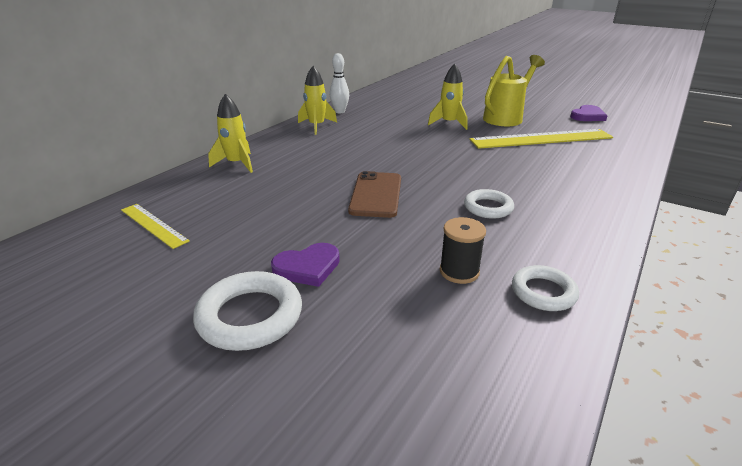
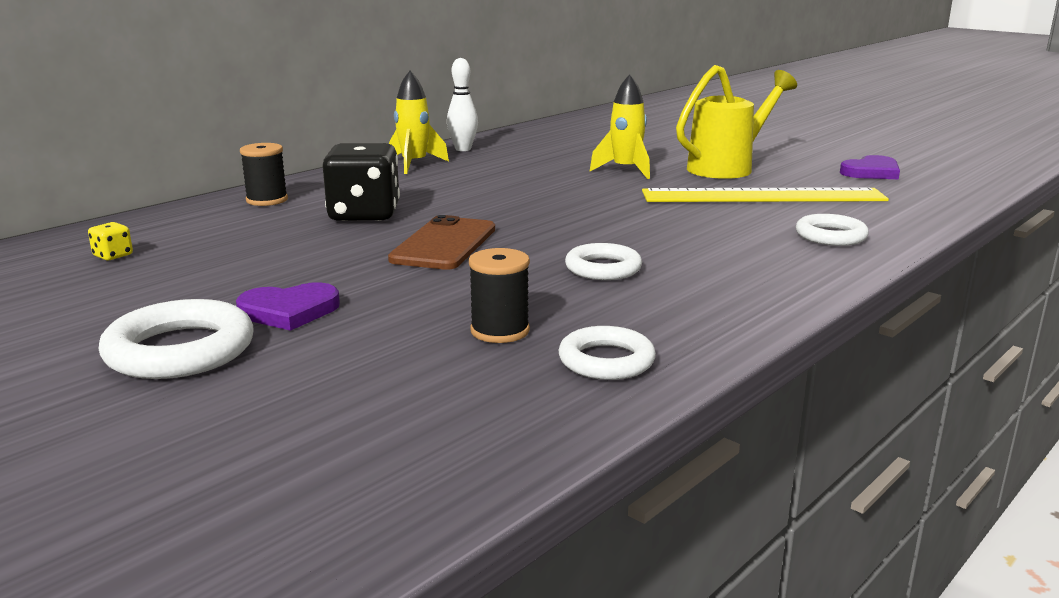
camera: 10 degrees right, 10 degrees down
(154, 225) = (113, 256): yellow ruler -> yellow dice
(237, 164) = (267, 200): yellow rocket -> black spool
(309, 172) = (364, 214): none -> black dice
(601, 169) = (830, 236): none -> white ring

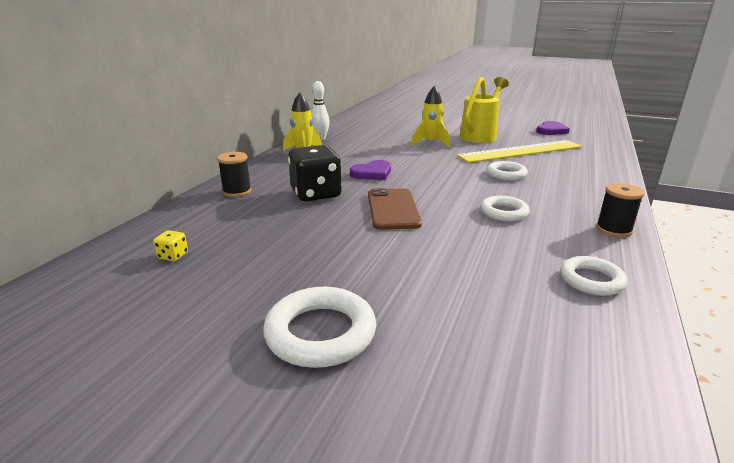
camera: 20 degrees left, 5 degrees up
(289, 311) = (358, 281): purple heart -> purple heart (372, 173)
(500, 331) = (506, 270): black spool -> black spool (613, 230)
(830, 236) = (585, 172): white ring -> white ring (506, 174)

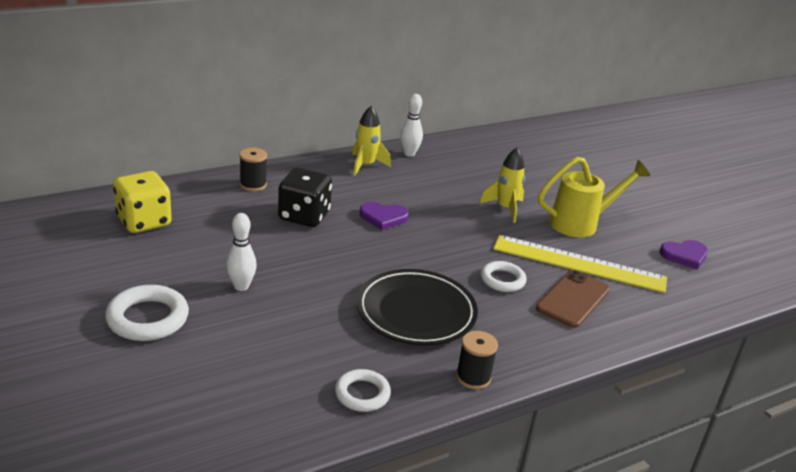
camera: 35 degrees right, 5 degrees up
(173, 256) = (144, 221): yellow dice -> yellow dice, size x2.46
(357, 259) = (241, 286): none -> white bowling pin
(393, 209) = (335, 261): brown phone -> brown phone (573, 299)
(504, 212) = (416, 312): white ring -> black plate

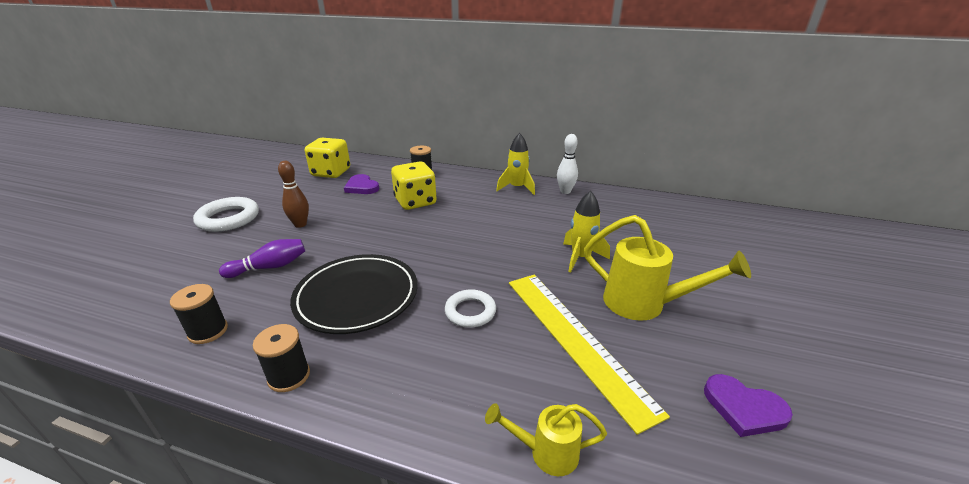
camera: 50 degrees right, 0 degrees up
(241, 286) = (300, 224): white bowling pin -> brown bowling pin
(301, 332) = (270, 267): none -> purple bowling pin
(304, 216) = (415, 202): black dice -> yellow dice
(362, 394) = (208, 331): white ring -> black spool
(383, 217) = (464, 223): purple heart -> purple heart (362, 187)
(573, 299) = (506, 369): brown phone -> none
(645, 324) = (545, 452): none -> yellow watering can

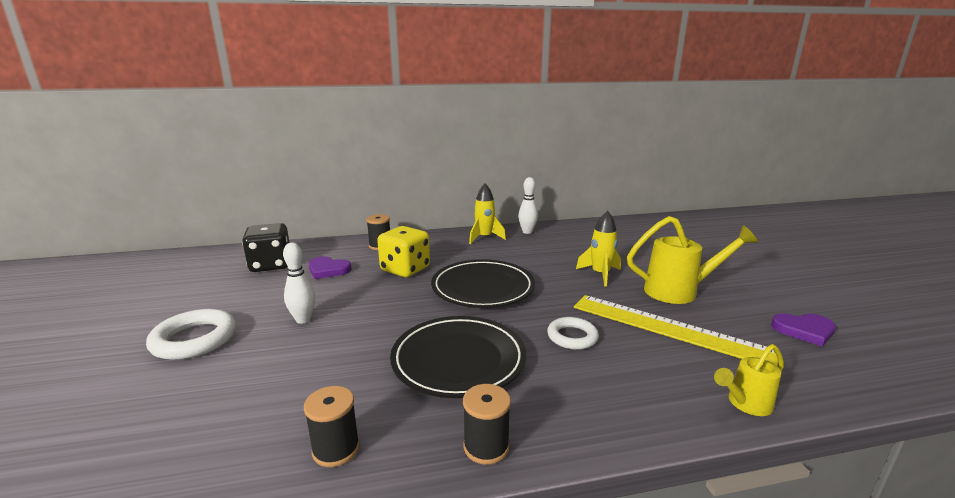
camera: 30 degrees left, 10 degrees down
(270, 267) = (324, 367): purple bowling pin -> none
(300, 224) = (303, 319): brown bowling pin -> white bowling pin
(331, 173) = (271, 265): yellow dice -> black dice
(454, 238) = (483, 288): none -> black plate

